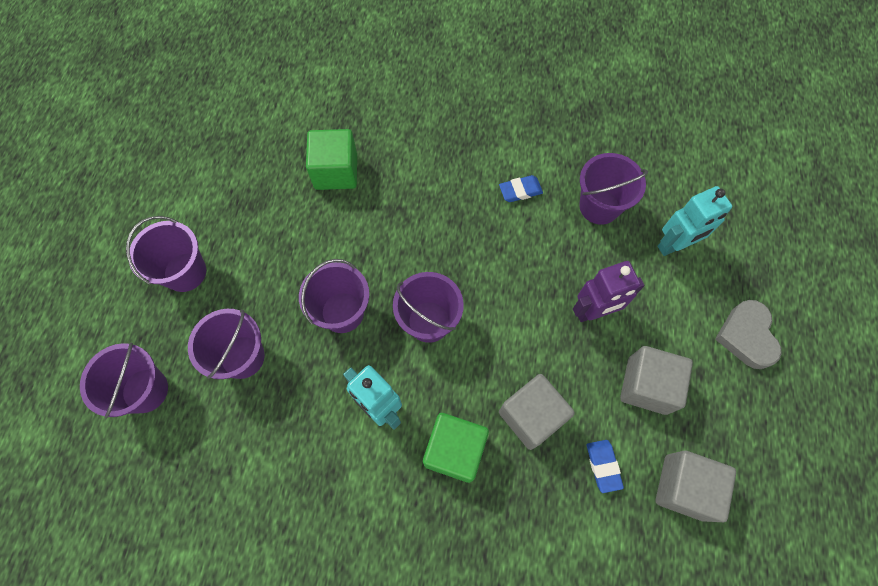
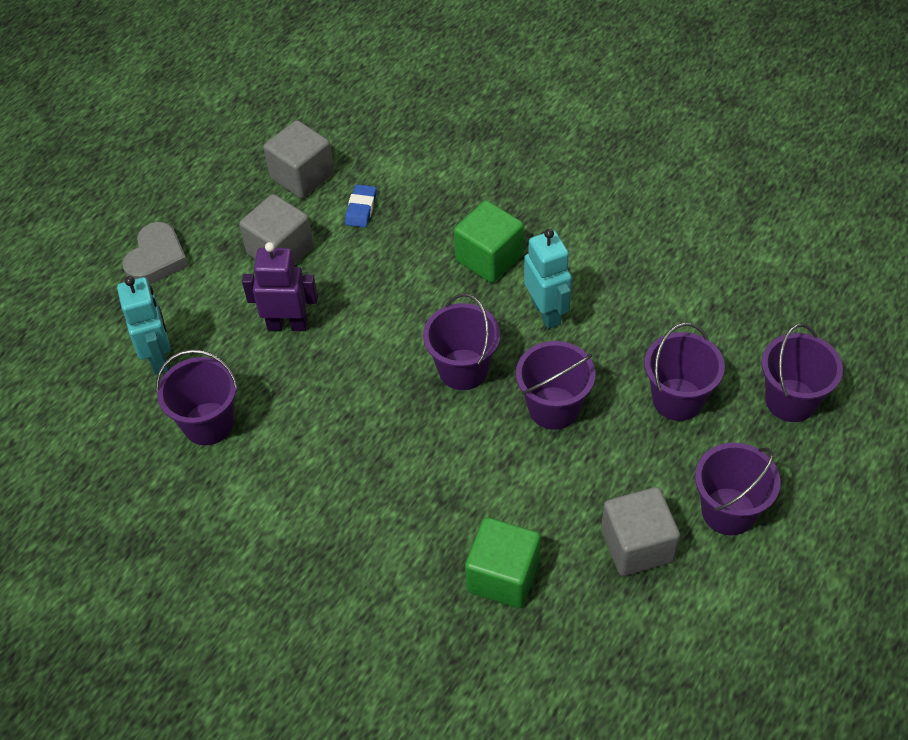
camera: 155 degrees left, 15 degrees down
(520, 190) = (286, 472): blue eraser -> none
(531, 416) = (403, 261): grey cube -> grey cube (637, 545)
(674, 245) = (159, 357): turquoise robot -> turquoise robot turned 75 degrees clockwise

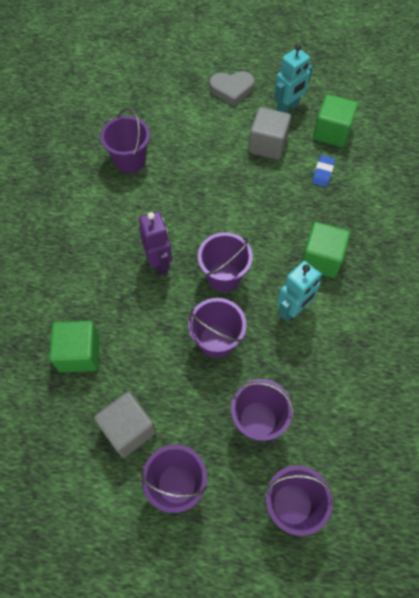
camera: 65 degrees right, 10 degrees up
(159, 357) = (164, 119): turquoise robot -> turquoise robot (287, 108)
(287, 325) = (215, 170): purple robot -> purple robot (159, 262)
(302, 176) = (331, 132): grey cube -> green cube
(361, 209) = (323, 173): blue eraser -> blue eraser turned 60 degrees counterclockwise

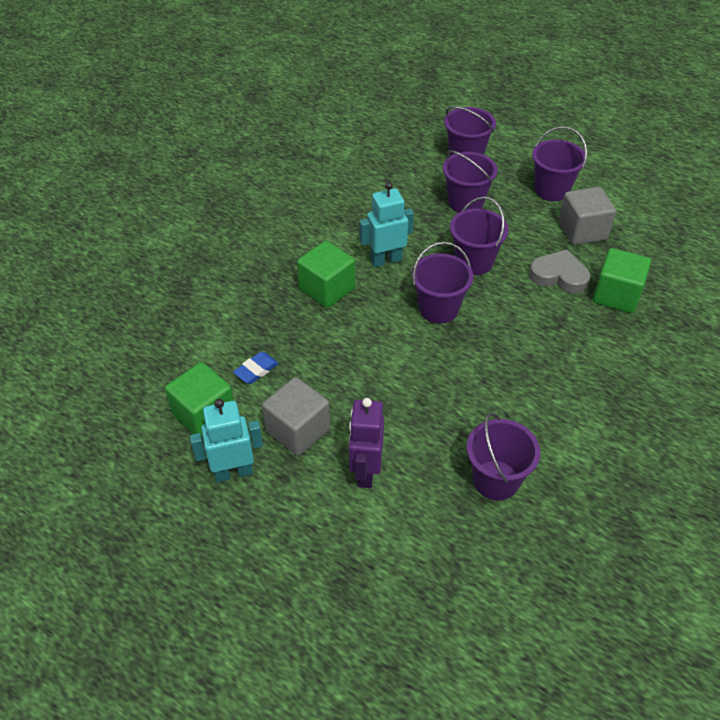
camera: 155 degrees left, 15 degrees down
(159, 262) = (504, 345): purple robot -> purple robot (365, 472)
(231, 90) = (292, 537): grey heart -> grey heart (559, 276)

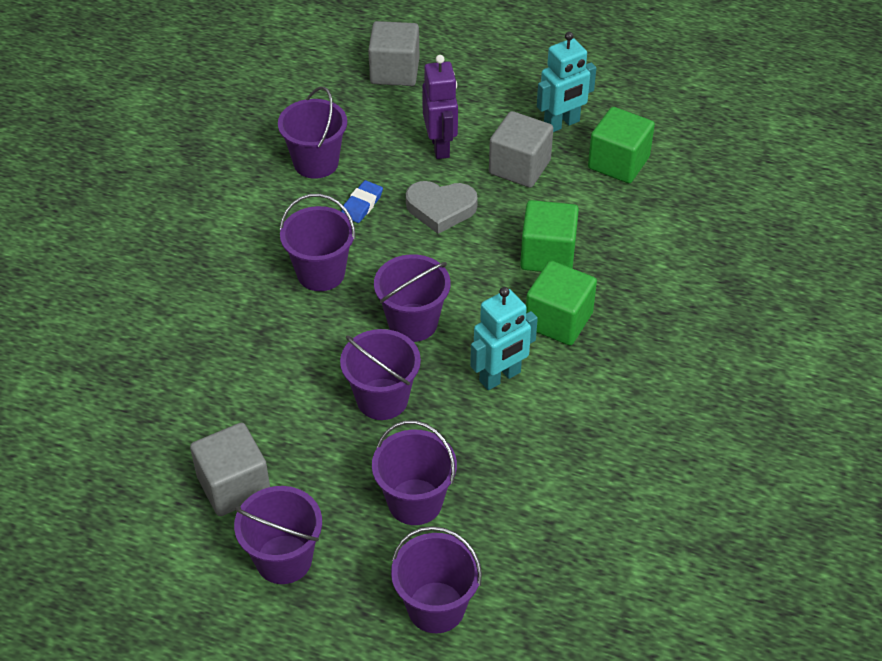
camera: 165 degrees right, 0 degrees up
(256, 370) = (591, 213): blue eraser -> blue eraser (362, 205)
(385, 592) = (394, 71): none -> grey cube
(506, 363) = (321, 273): none -> purple bucket
(559, 276) = (265, 401): grey heart -> grey heart (441, 209)
(616, 295) = (189, 387): green cube -> green cube (547, 255)

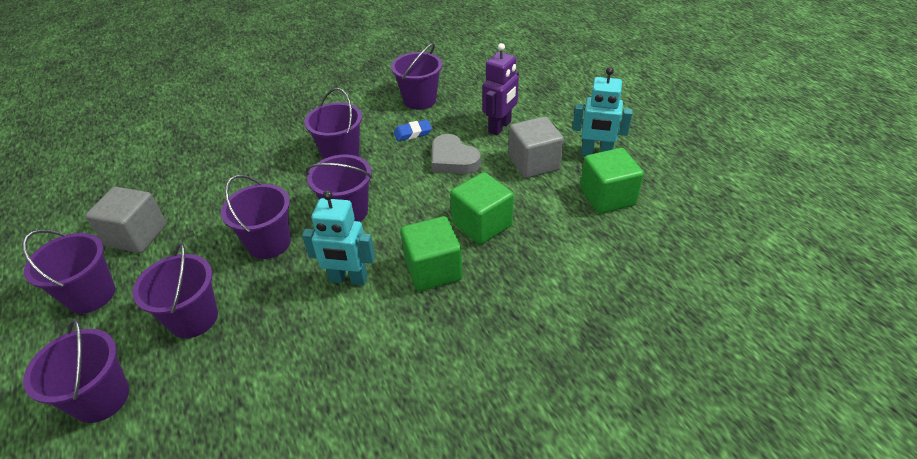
camera: 45 degrees right, 5 degrees down
(394, 71) = (526, 78): grey cube -> none

